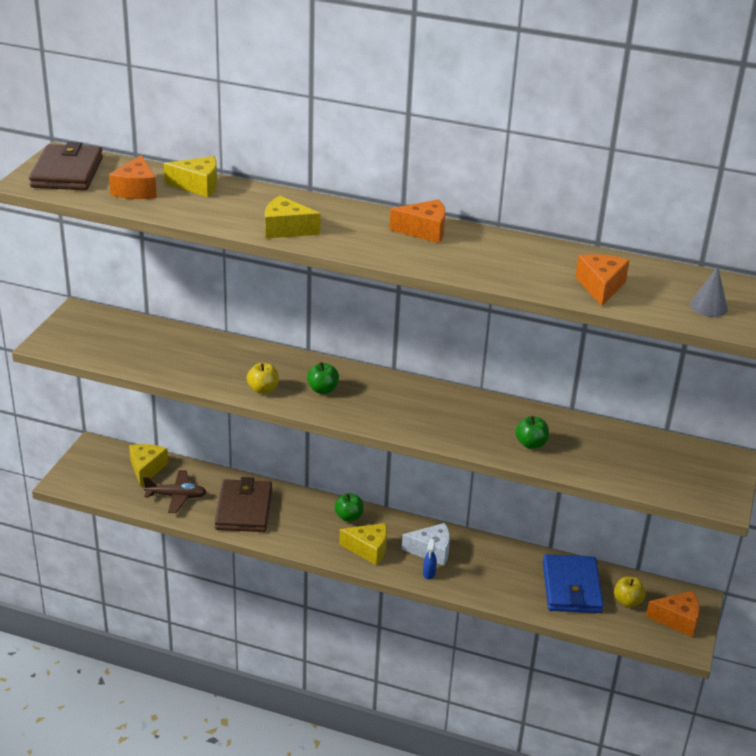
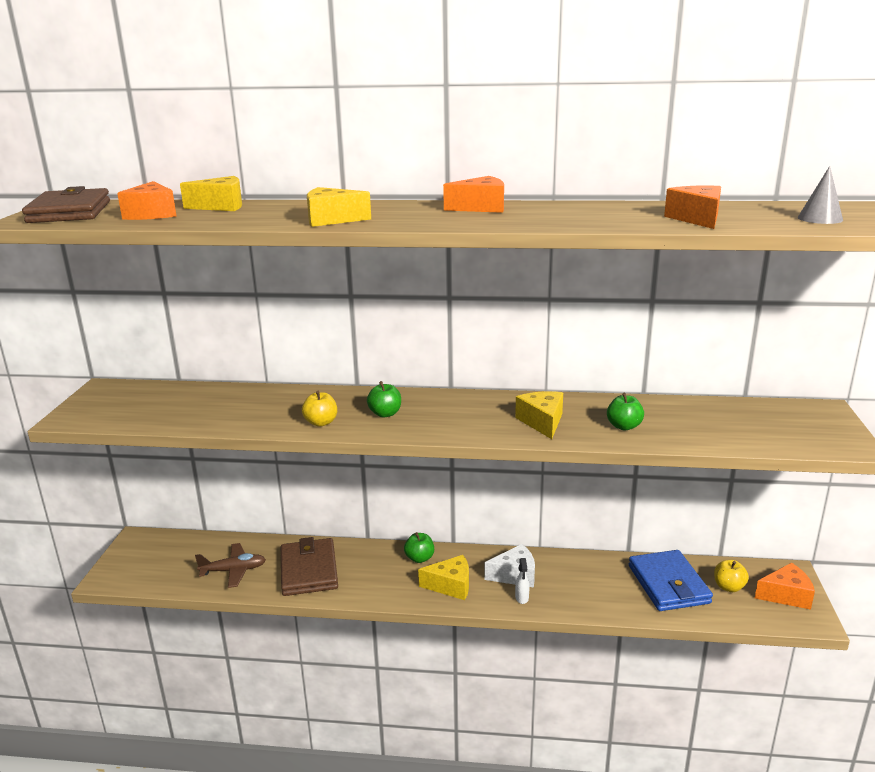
camera: 10 degrees left, 10 degrees down
(146, 468) = (197, 549): yellow cheese -> yellow cheese (542, 422)
(429, 573) = (522, 598): blue spray bottle -> white spray bottle

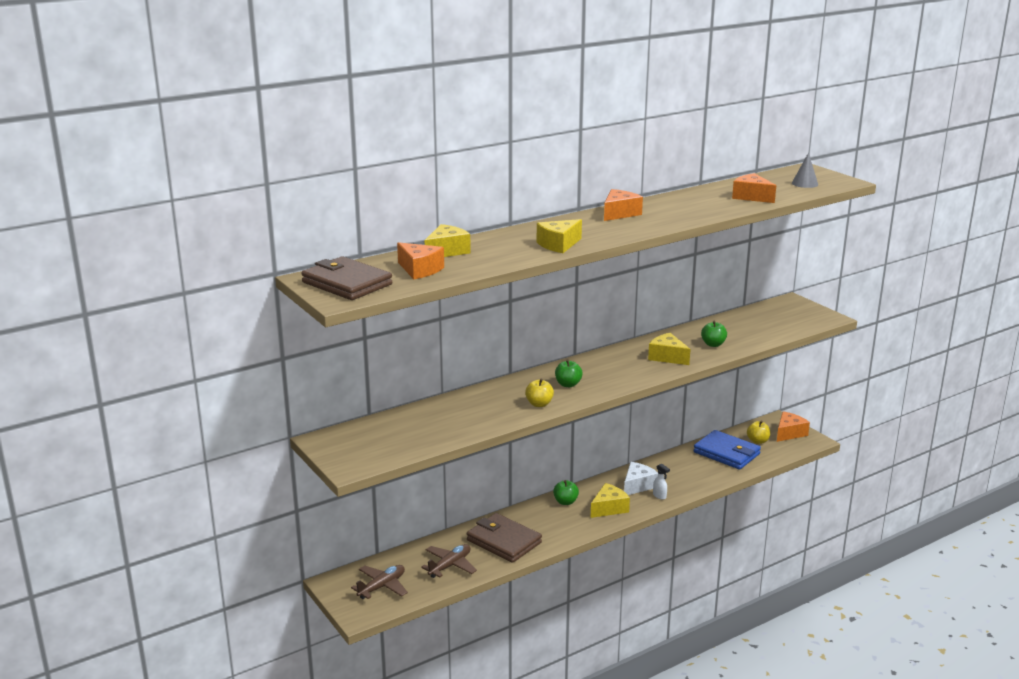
camera: 40 degrees left, 0 degrees up
(159, 562) = (382, 587): none -> brown plane

